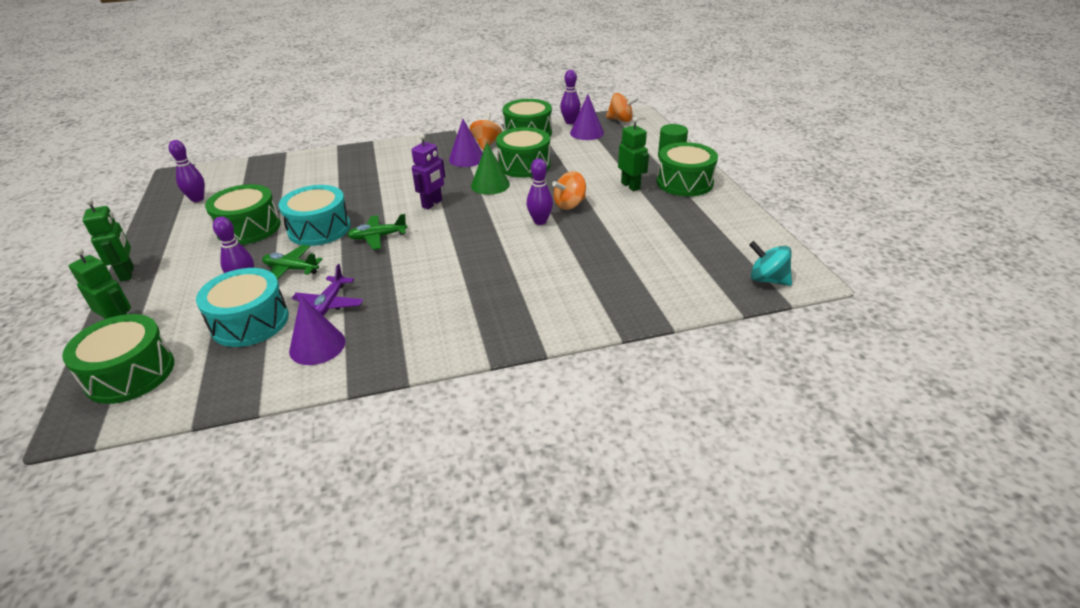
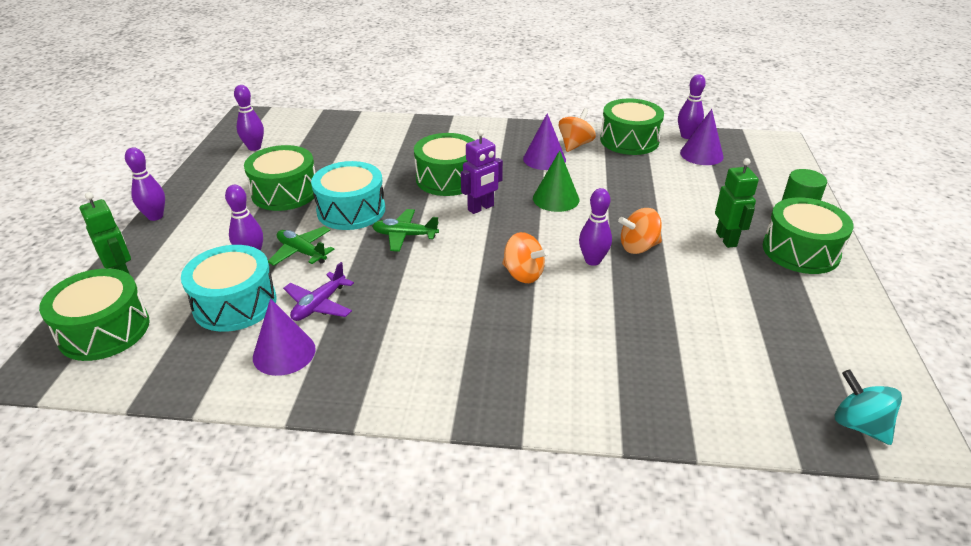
camera: 20 degrees right, 0 degrees up
(127, 273) = (155, 216): green robot -> purple bowling pin
(524, 165) = (606, 181): green drum -> green drum (447, 179)
(620, 120) = (752, 145): orange spinning top -> orange spinning top (523, 274)

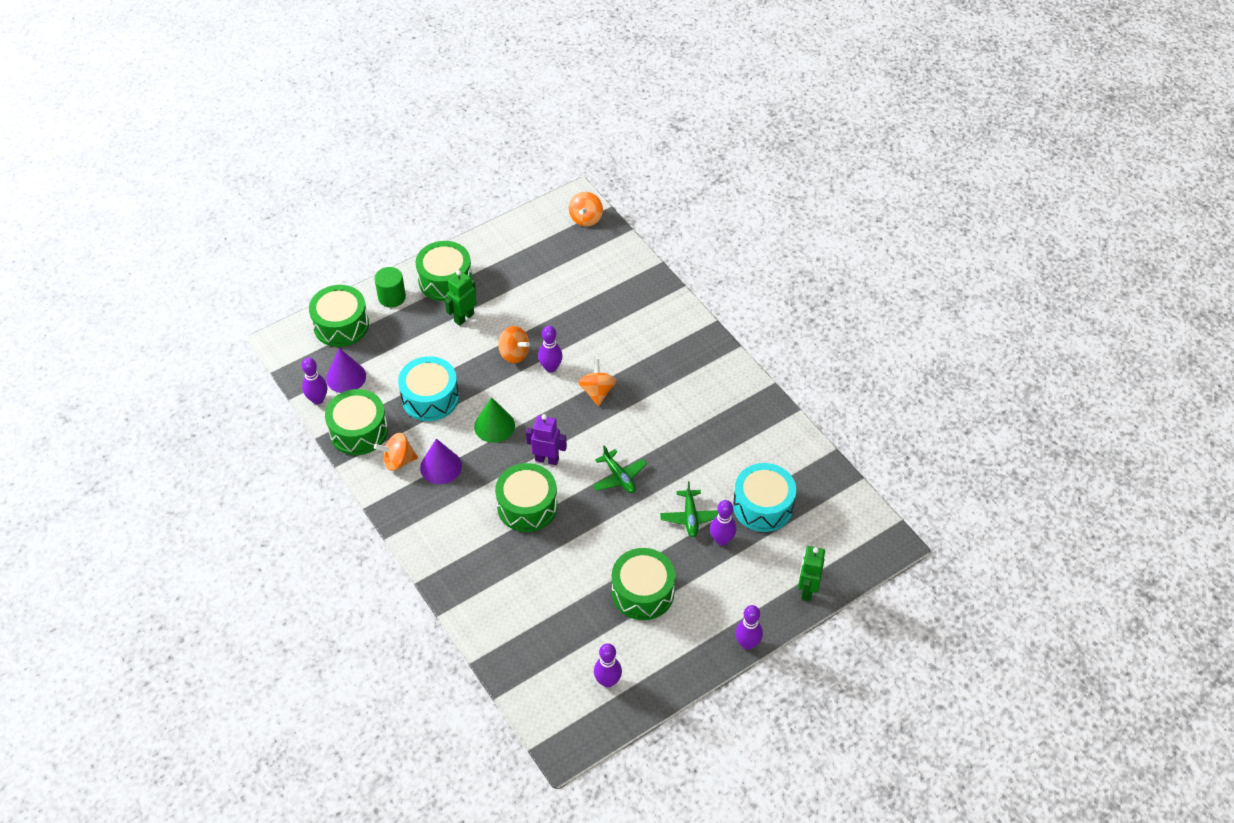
camera: 130 degrees left, 15 degrees up
(104, 330) = (844, 546): green drum -> green drum (341, 325)
(284, 353) = (767, 449): purple cone -> none
(319, 305) = (721, 465): purple plane -> none
(351, 210) = (622, 531): turquoise drum -> turquoise drum (430, 398)
(859, 425) = (586, 219): turquoise spinning top -> orange spinning top

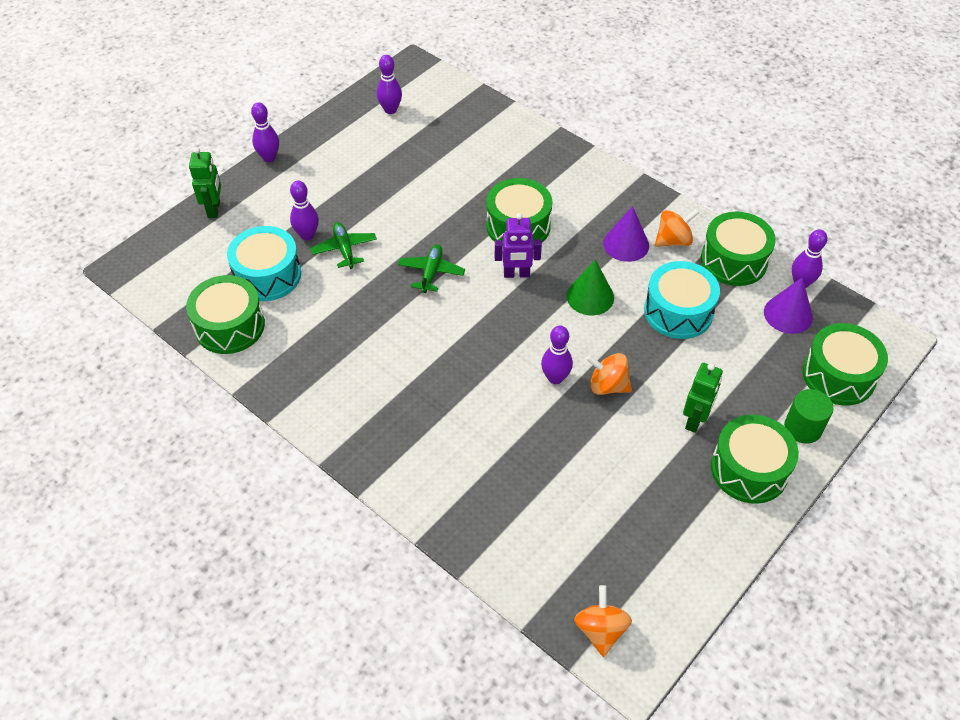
camera: 165 degrees right, 0 degrees up
(597, 391) = (487, 360): orange spinning top -> none
(619, 477) = (431, 272): green plane -> green plane turned 60 degrees clockwise
(643, 592) = (377, 177): green drum -> green drum (229, 326)

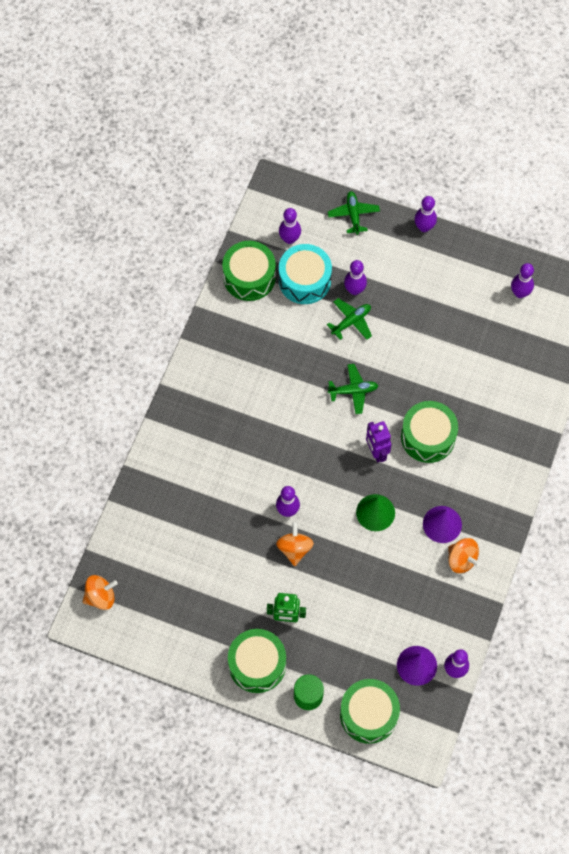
camera: 70 degrees right, 15 degrees up
(205, 273) = (289, 239): none -> purple bowling pin
(214, 209) = (353, 215): green robot -> green plane
(678, 311) = (386, 581): turquoise drum -> none
(733, 260) = (458, 612): green drum -> none

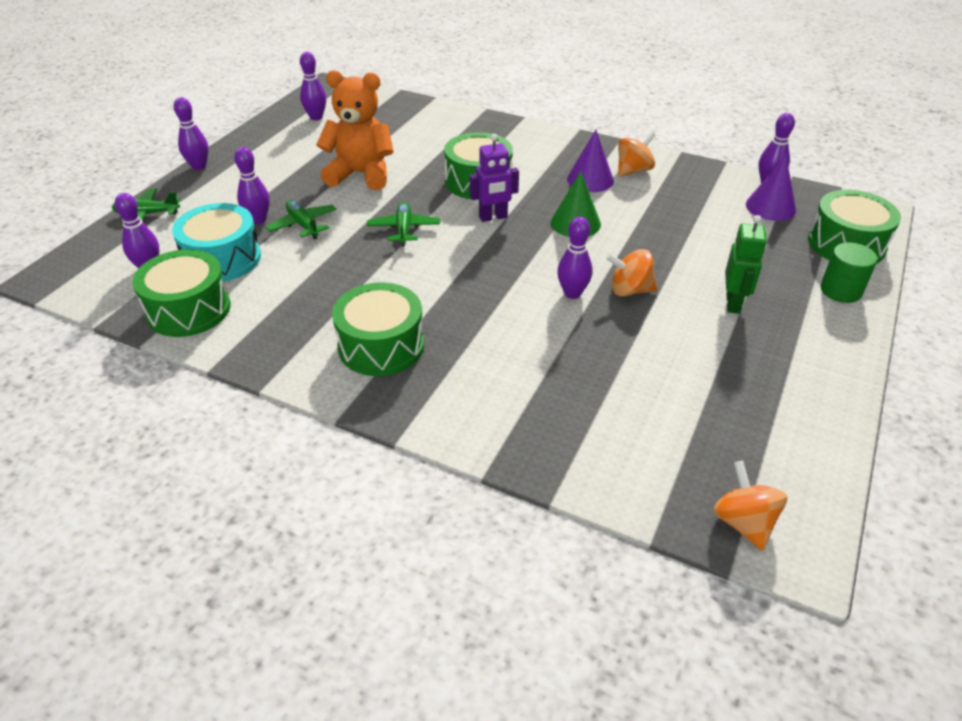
camera: 85 degrees left, 25 degrees down
(257, 664) = (811, 334): green drum -> green drum (381, 346)
(427, 347) = (361, 174): none -> orange teddy bear

